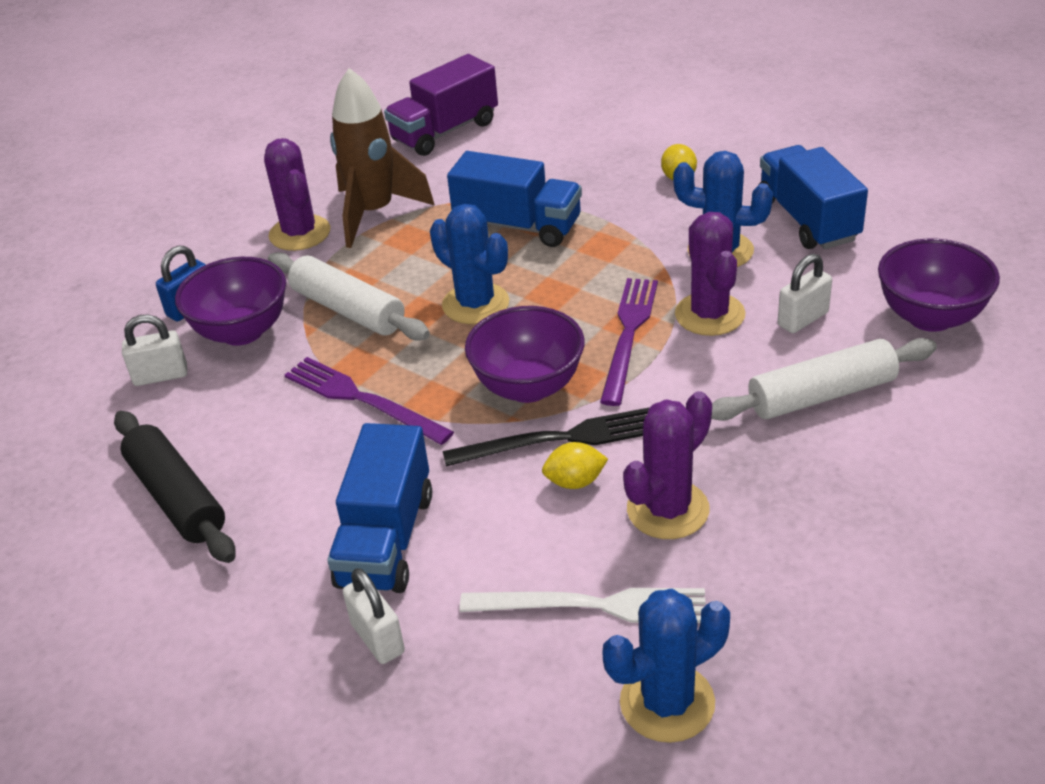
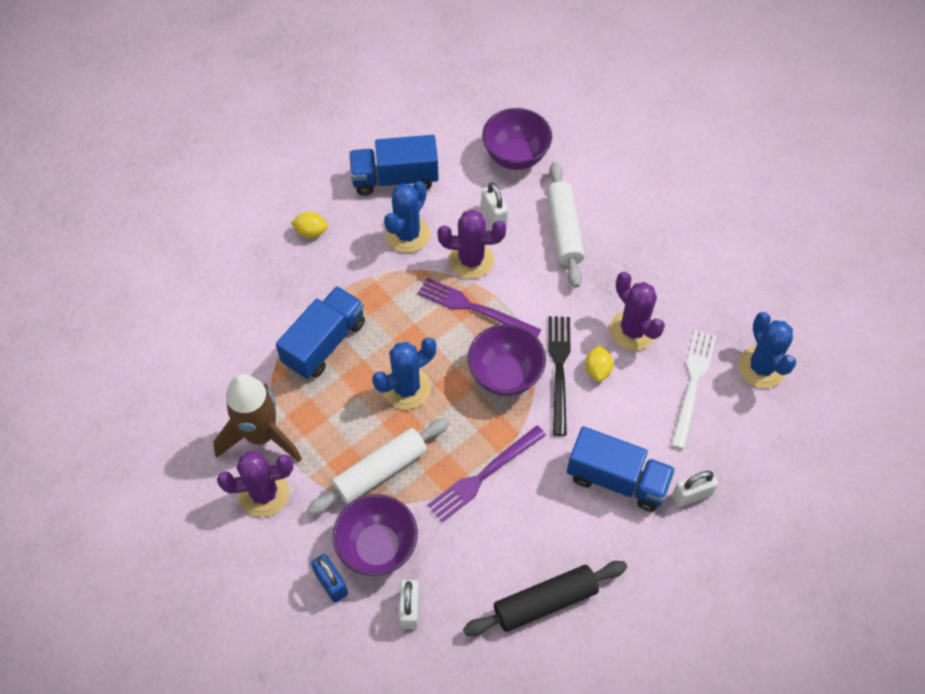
camera: 80 degrees left, 20 degrees up
(445, 131) = (164, 365): purple truck -> none

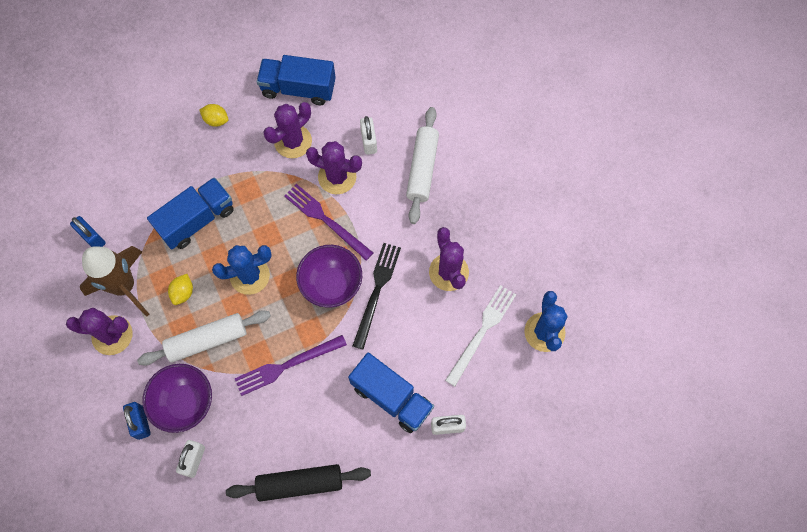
camera: 15 degrees right, 10 degrees up
(205, 391) = (92, 238): none -> blue padlock
(407, 234) = (293, 141): blue cactus -> purple cactus
(515, 156) = (404, 92): purple bowl -> none
(597, 370) = (408, 299): yellow lemon -> yellow lemon (183, 293)

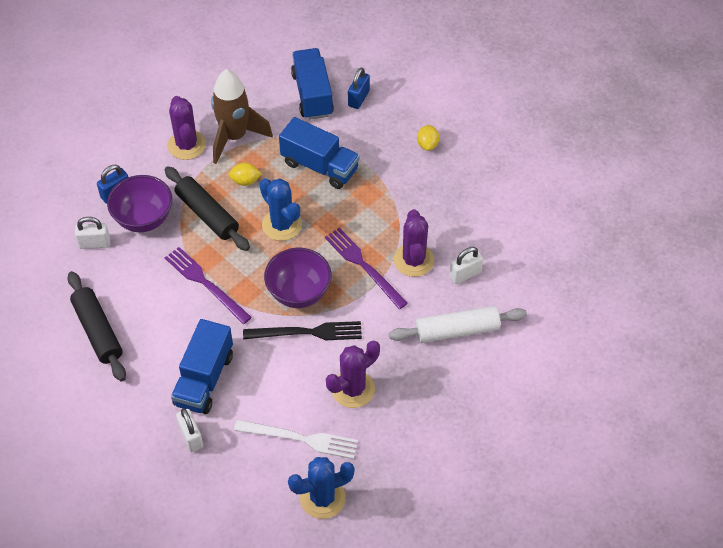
camera: 70 degrees right, 15 degrees down
(92, 238) = (270, 98): blue padlock -> blue padlock (358, 98)
(207, 340) = (207, 214): white rolling pin -> black rolling pin
(293, 141) = (434, 212): purple cactus -> none
(298, 89) = (494, 197): blue truck -> blue truck (312, 94)
(326, 220) = (363, 266): purple fork -> purple fork turned 60 degrees counterclockwise

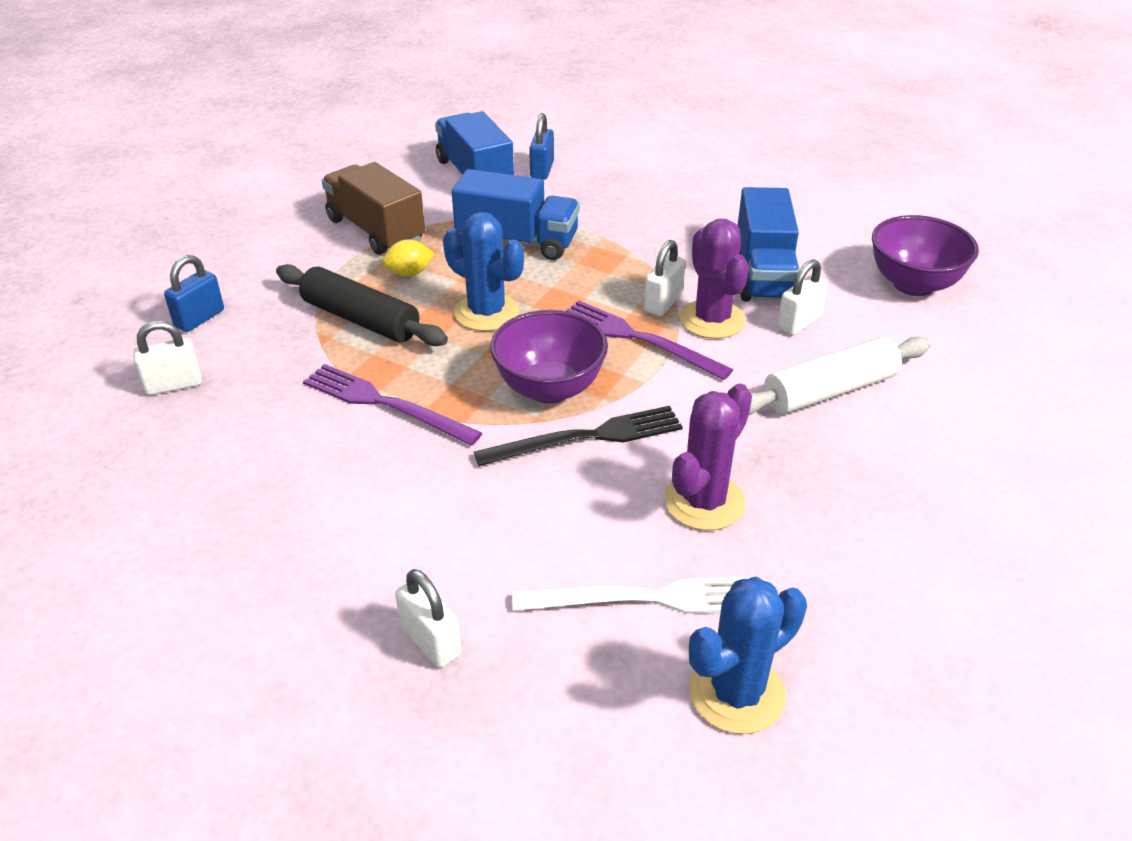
camera: 15 degrees left, 15 degrees down
(98, 331) = (202, 505): black rolling pin -> none
(144, 219) = (254, 341): purple bowl -> purple bowl (913, 284)
(186, 145) = (304, 249): purple cactus -> none
(204, 379) = (426, 540): blue truck -> blue truck (763, 274)
(234, 137) = (376, 230): brown rocket -> brown truck
(390, 240) = (663, 303): none -> white padlock
(427, 144) = (661, 199): yellow lemon -> none

